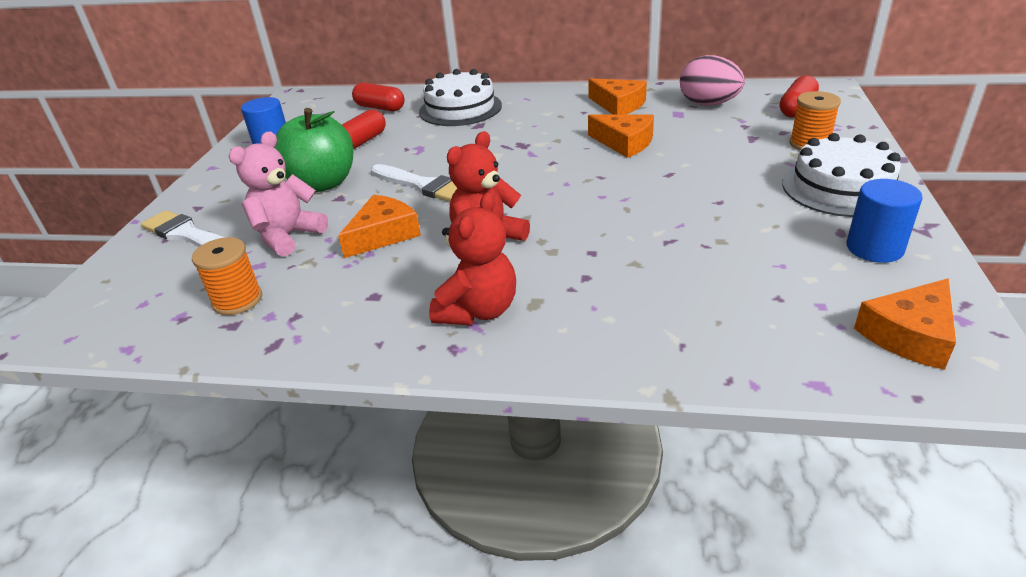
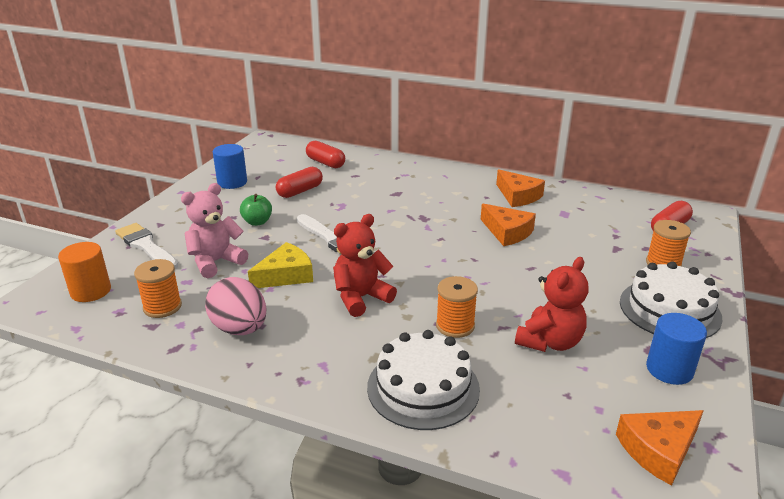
camera: 10 degrees right, 5 degrees down
(132, 300) = (91, 291): none -> orange cylinder
(322, 183) = (257, 222): green apple -> green apple, size x0.51
(383, 234) = (286, 275): orange cheese -> yellow cheese
(460, 108) = (388, 175): white cake -> white cake (423, 387)
(478, 311) = (331, 354): red teddy bear -> red teddy bear (550, 342)
(613, 250) = (455, 326): none -> orange spool
(708, 104) = (594, 209): pink egg -> pink egg (240, 329)

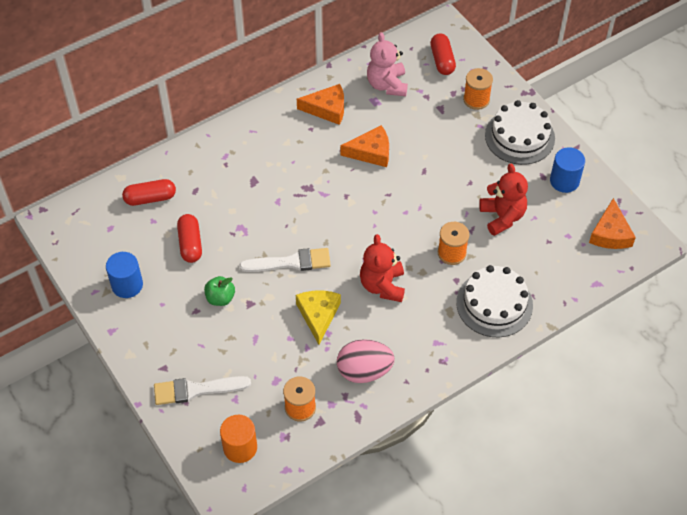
camera: 55 degrees left, 25 degrees up
(216, 262) = (262, 351): pink teddy bear -> pink teddy bear (387, 85)

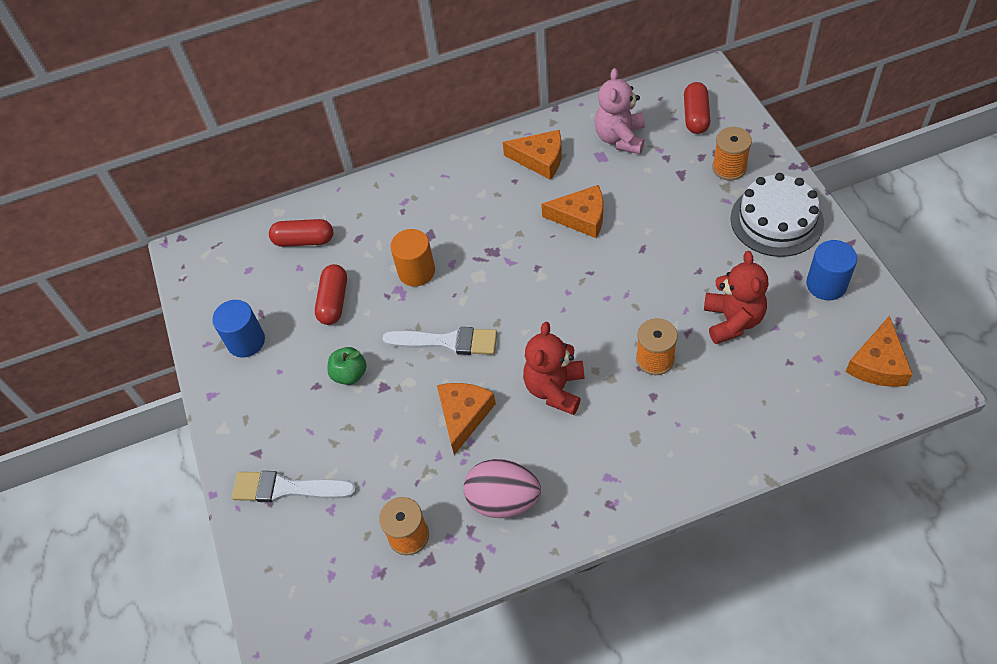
camera: 20 degrees right, 0 degrees up
(240, 447) = (318, 576): orange cylinder -> orange cylinder (416, 271)
(318, 315) = (463, 415): yellow cheese -> orange cheese
(494, 304) = (697, 436): white cake -> none

